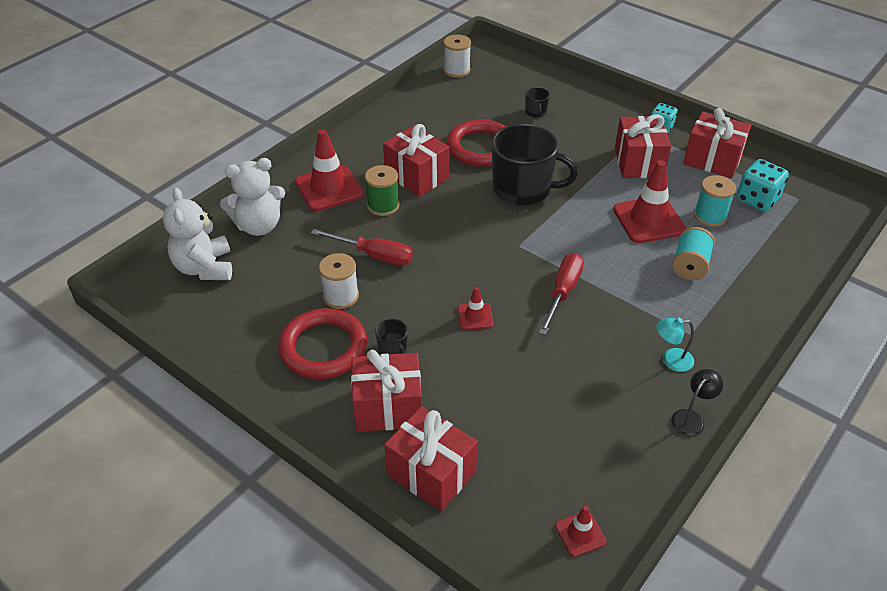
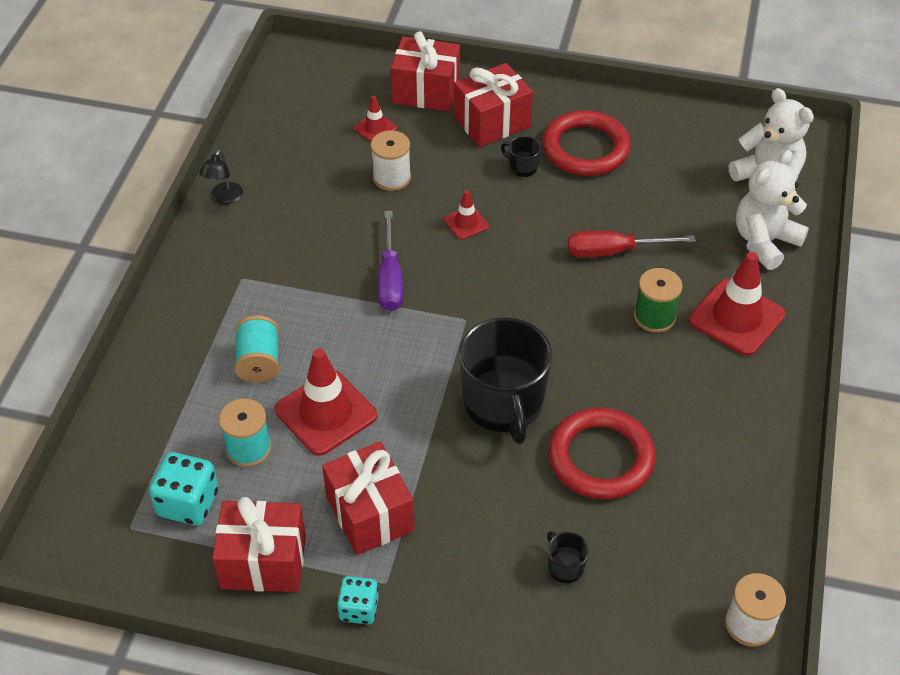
camera: 155 degrees right, 5 degrees up
(341, 296) = (610, 198): white spool -> white spool (391, 177)
(416, 176) = (648, 375): red gift -> none
(523, 189) = (503, 404): black mug -> black mug turned 90 degrees counterclockwise
(562, 292) = (390, 278): red screwdriver -> purple screwdriver
(580, 534) = (293, 91): red traffic cone -> red traffic cone (375, 128)
(671, 360) = (255, 244): turquoise lamp -> none

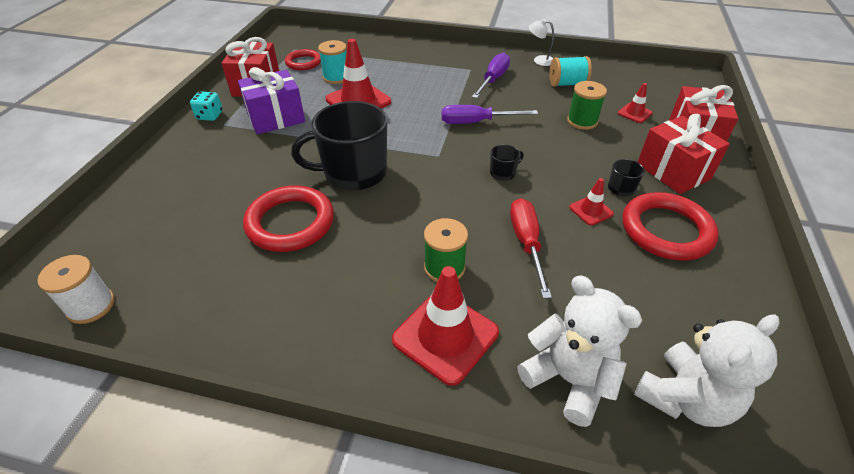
camera: 90 degrees right, 5 degrees down
(188, 503) = (303, 62): turquoise dice -> red ring
(224, 198) = (539, 60): black lamp -> white lamp
(259, 362) = (401, 77): turquoise spool -> turquoise spool (567, 84)
(277, 254) = (493, 80): none -> purple screwdriver
(370, 513) = (276, 118): red gift -> purple gift
(391, 177) = (582, 121): white spool -> green spool
(466, 223) = (542, 156): red traffic cone -> red traffic cone (591, 210)
(565, 566) = (199, 199): black mug -> black mug (503, 173)

